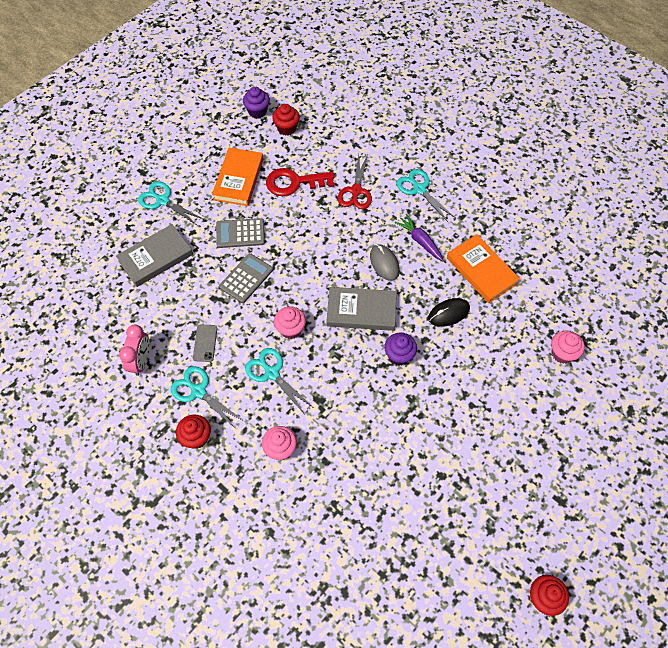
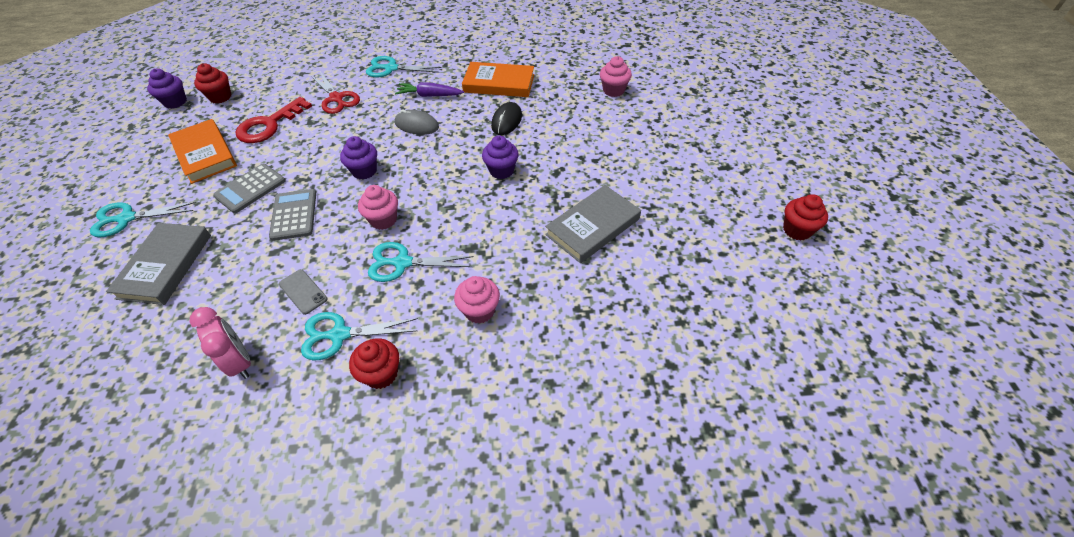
camera: 45 degrees left, 10 degrees down
(315, 277) = (364, 171): none -> purple cupcake
(361, 311) = (434, 165): grey book -> grey book (593, 227)

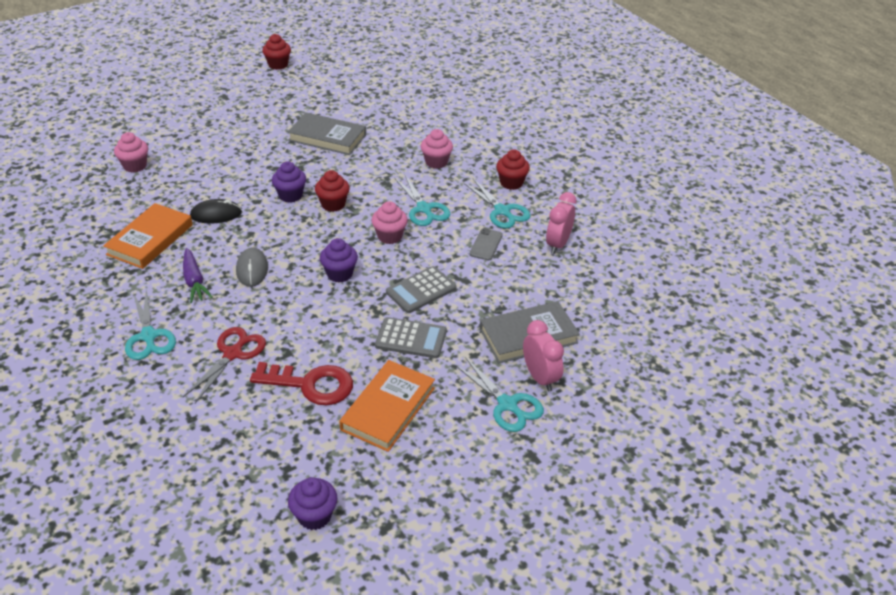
camera: 120 degrees left, 10 degrees down
(121, 251) = (540, 378): none -> pink clock
(220, 97) = (280, 471): red cupcake -> red cupcake (333, 204)
(499, 83) = (150, 239): orange book -> orange book turned 45 degrees clockwise

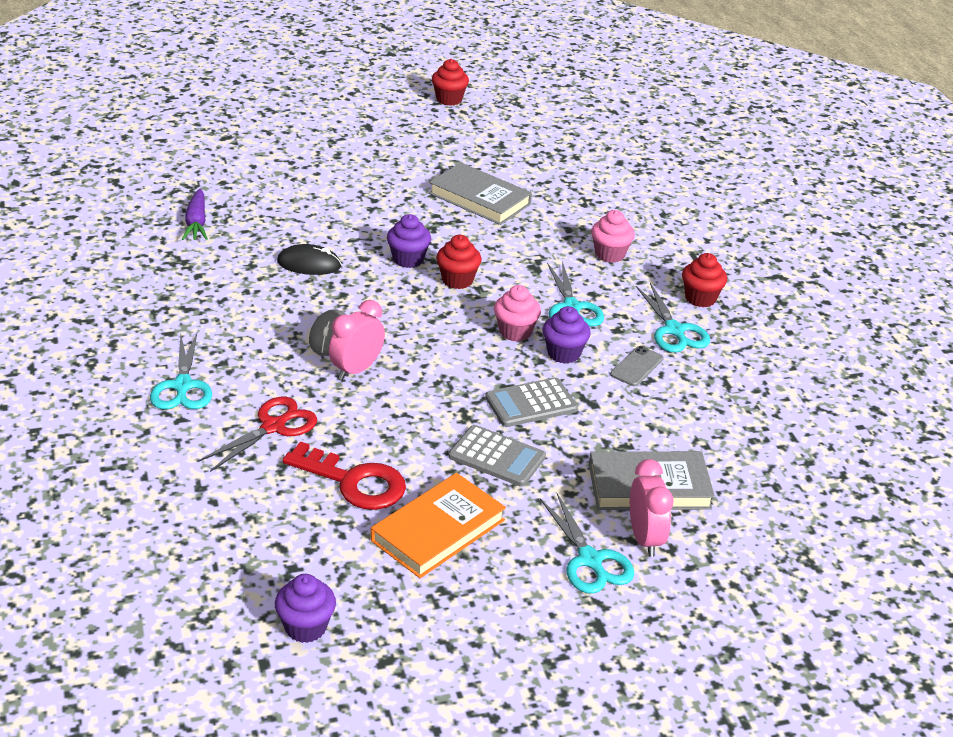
camera: 15 degrees right, 5 degrees down
(135, 166) = (231, 189): pink cupcake -> none
(150, 239) = (221, 278): orange book -> none
(194, 281) = (257, 335): purple carrot -> purple carrot (196, 223)
(339, 274) = (435, 363): purple cupcake -> purple cupcake (563, 353)
(558, 244) = (733, 385): pink clock -> pink clock (356, 370)

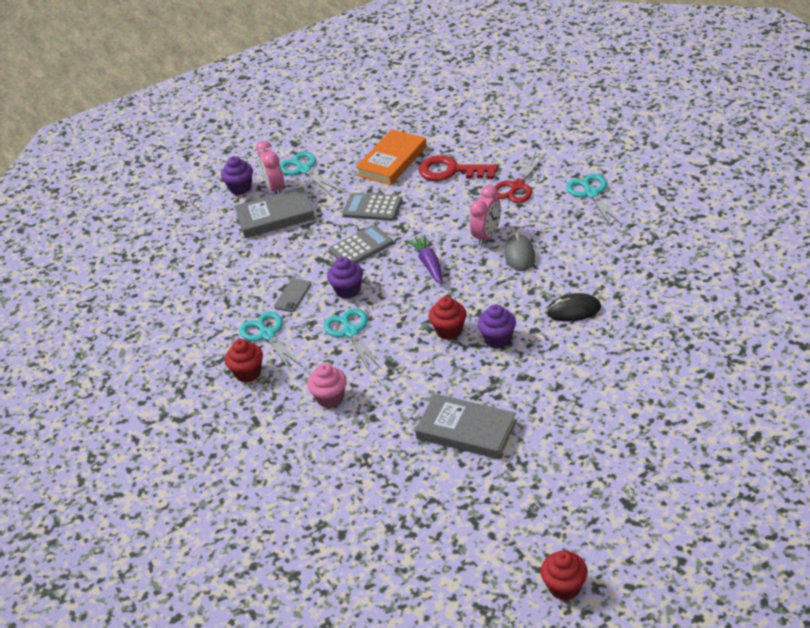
camera: 175 degrees right, 5 degrees up
(196, 223) = (693, 322): purple carrot -> purple carrot (429, 264)
(305, 627) = (439, 104): purple cupcake -> purple cupcake (240, 188)
(515, 332) = (388, 298): pink cupcake -> none

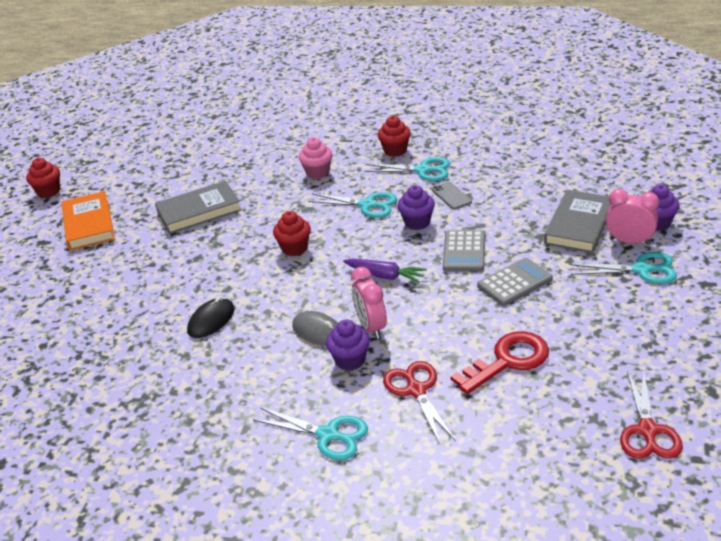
camera: 130 degrees right, 5 degrees down
(392, 161) = (582, 331): orange book -> orange book (88, 225)
(448, 107) = (647, 430): none -> red scissors
(498, 339) = (248, 266): purple cupcake -> purple cupcake (350, 360)

